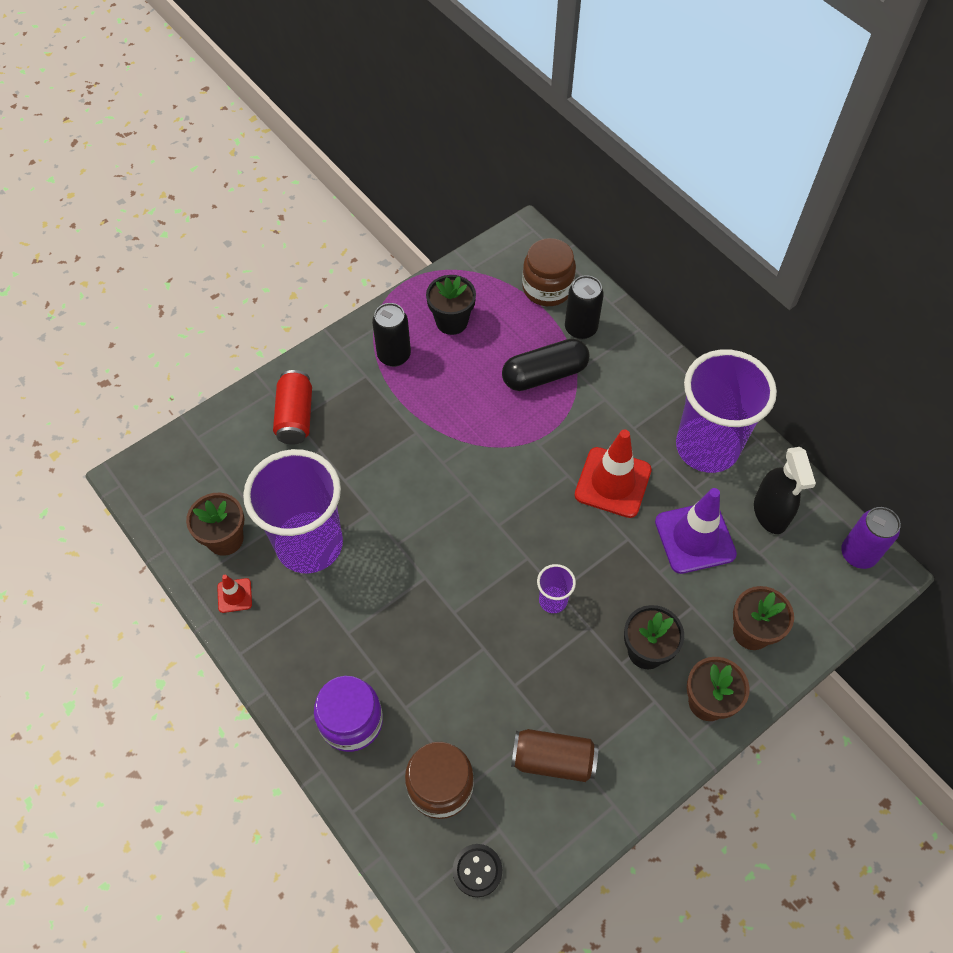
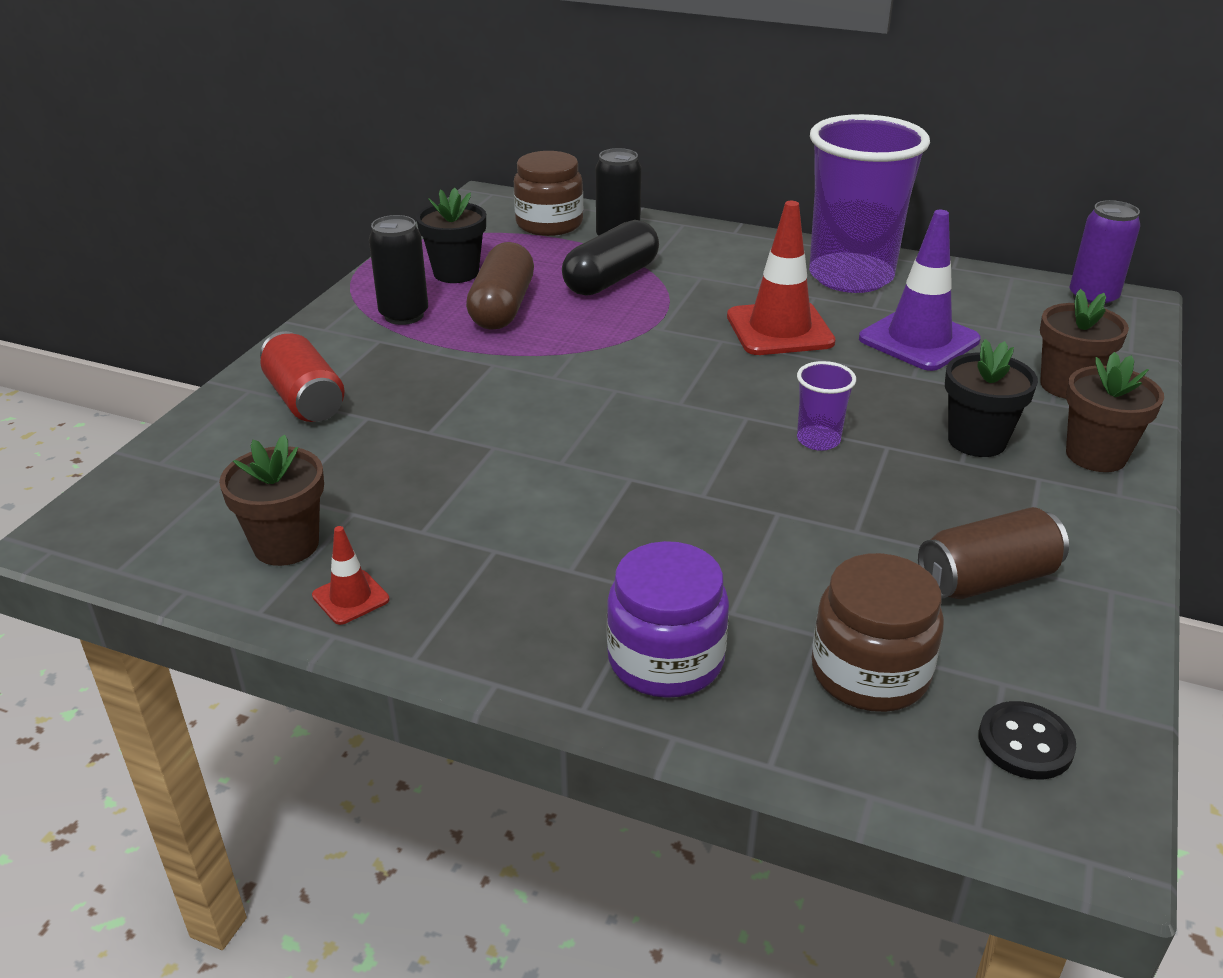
camera: 30 degrees left, 25 degrees down
(309, 544) = (430, 505): purple cup -> none
(457, 375) = (502, 307): none -> brown capsule
(770, 513) = (972, 299): black spray bottle -> none

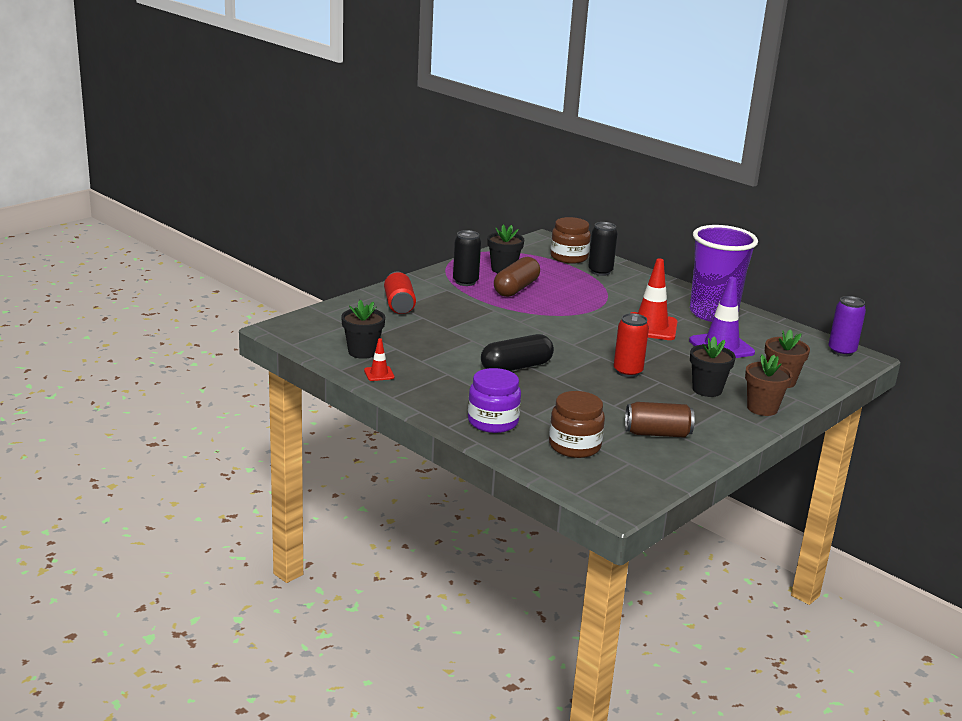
camera: 20 degrees right, 10 degrees down
(286, 545) = (362, 352): brown flower pot -> black flower pot
(611, 279) = (581, 288): black capsule -> black capsule (516, 367)
(818, 440) = (627, 372): purple cup -> red can
(1025, 743) = (619, 479): black button -> none

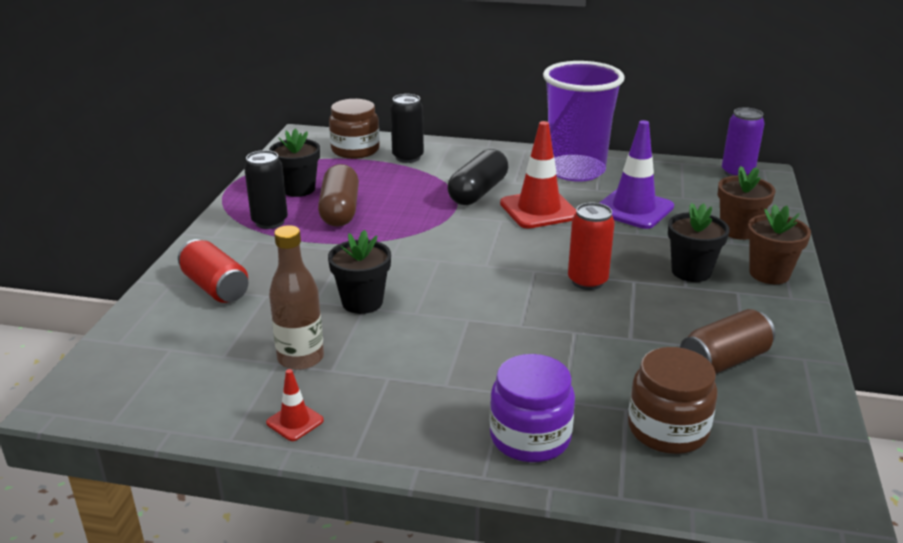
camera: 30 degrees left, 5 degrees up
(362, 352) = (235, 390): black flower pot -> black flower pot (362, 302)
(410, 350) = (300, 358): none -> brown bottle
(516, 367) = (461, 328): black capsule -> black capsule (478, 192)

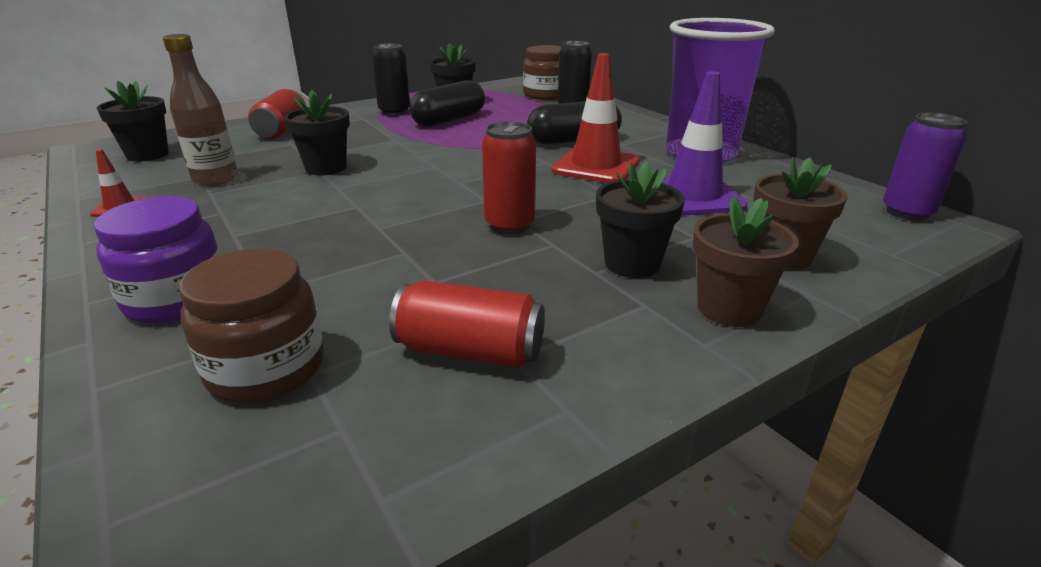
camera: 45 degrees right, 0 degrees up
(157, 374) = (147, 155): none -> black flower pot
(340, 210) = (449, 120): brown capsule -> black capsule
(724, 360) = (470, 351): brown can -> red can

